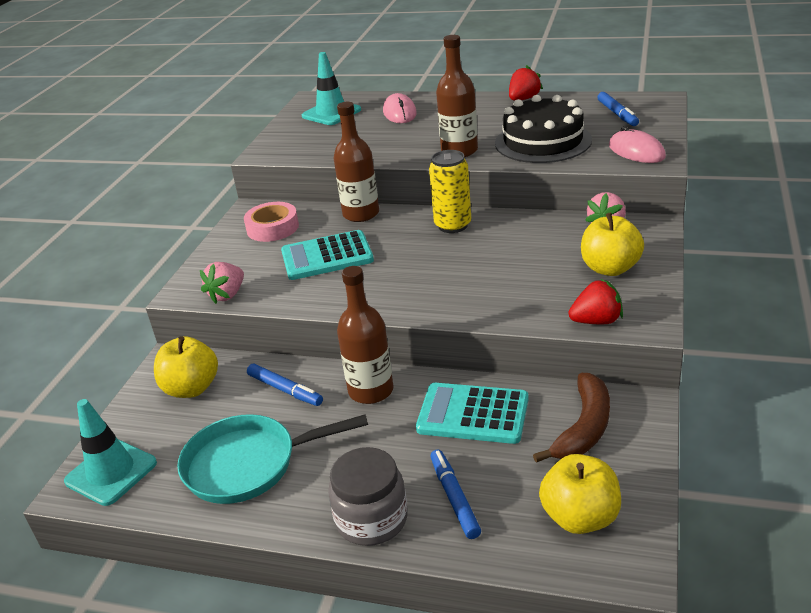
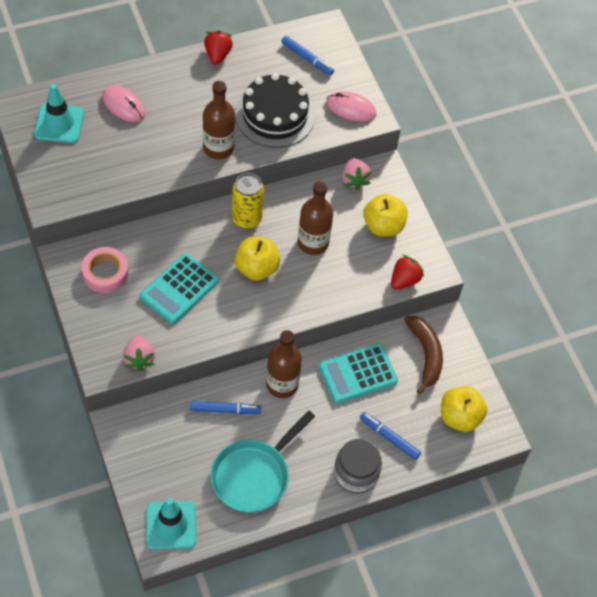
camera: 45 degrees left, 25 degrees up
(191, 388) = (158, 439): yellow apple -> yellow apple (256, 268)
(361, 214) = (164, 230): brown bottle -> brown bottle (313, 242)

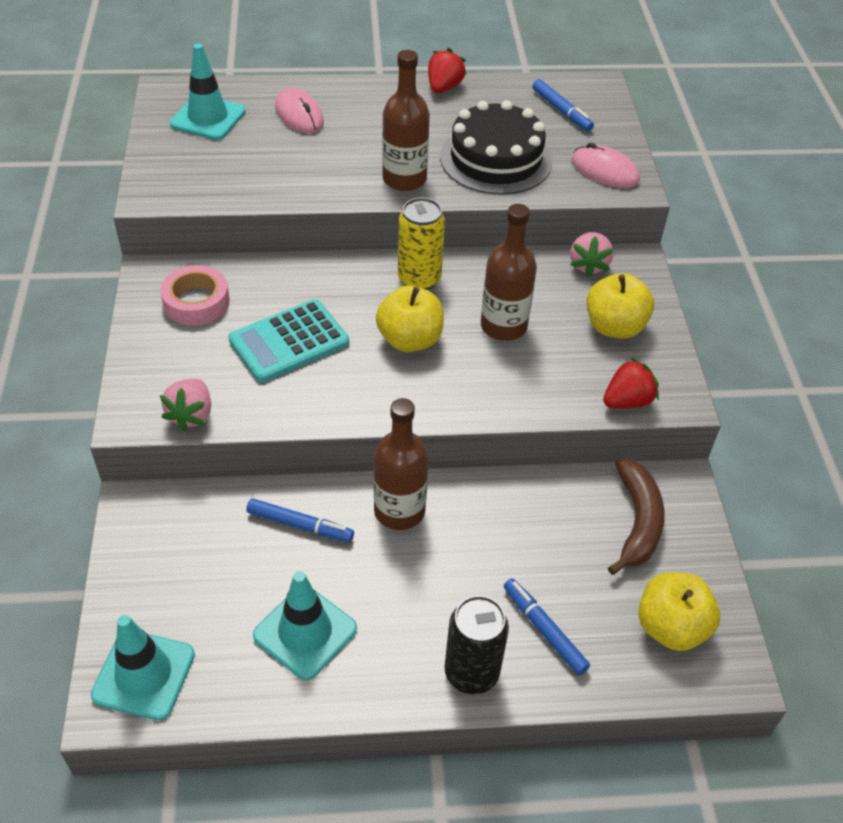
camera: 20 degrees right, 10 degrees down
(253, 475) = (305, 632): turquoise pan -> turquoise traffic cone
(356, 474) = (471, 673): grey jar -> black can
(357, 374) = (521, 523): turquoise calculator -> none

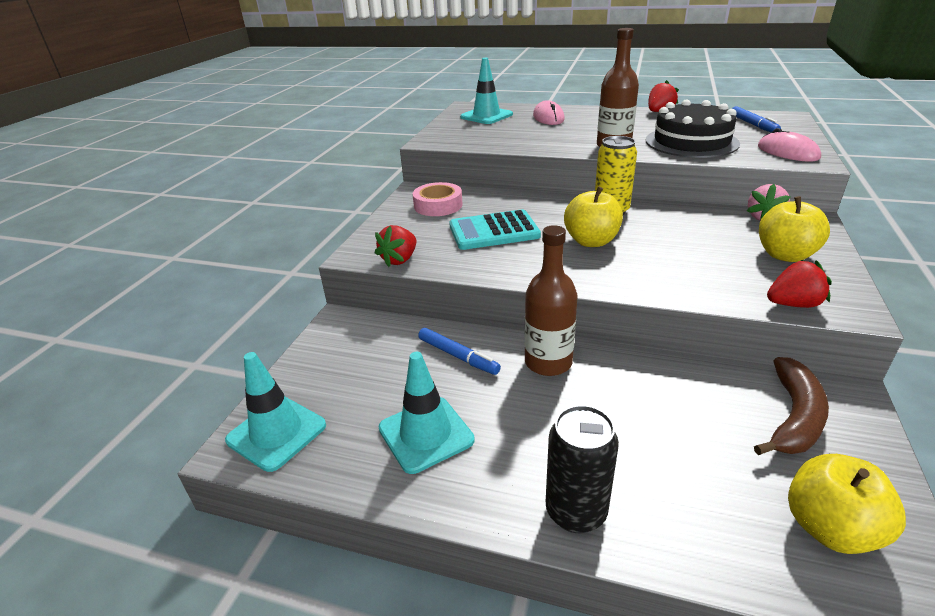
camera: 25 degrees right, 15 degrees down
(191, 415) = (399, 260): pink strawberry -> red strawberry
(503, 326) = (676, 243): brown bottle -> none
(544, 630) = (668, 491): blue marker -> none

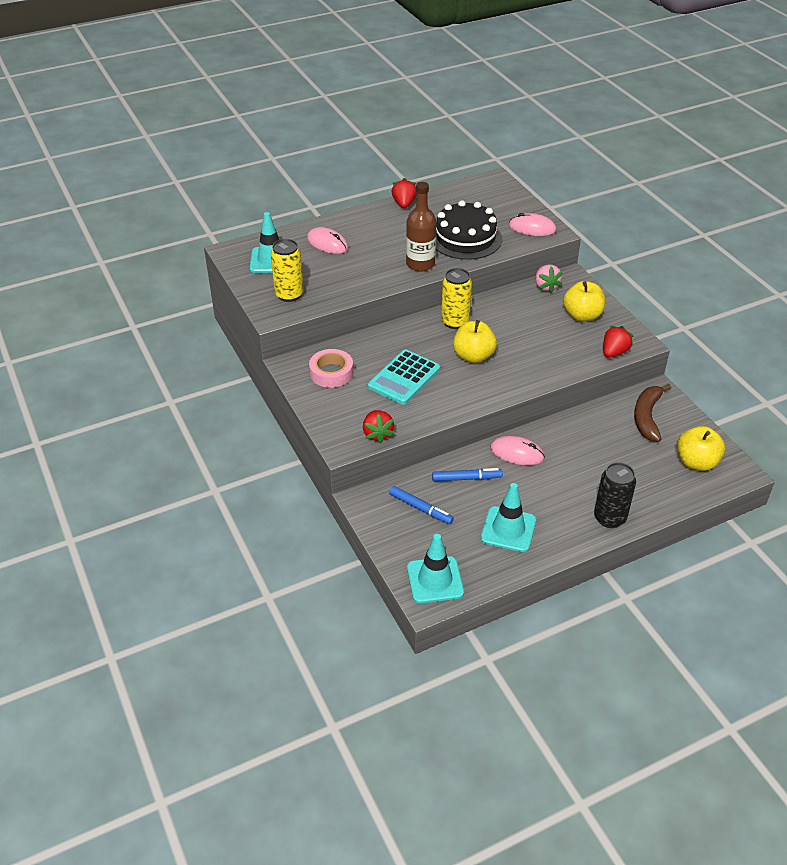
camera: 45 degrees left, 10 degrees up
(464, 134) = (289, 294): none -> yellow can
(548, 362) = (517, 453): brown bottle -> pink mouse
(753, 125) = (484, 200): blue marker -> blue marker (420, 508)
(793, 417) = (647, 417): brown banana -> brown banana turned 150 degrees counterclockwise

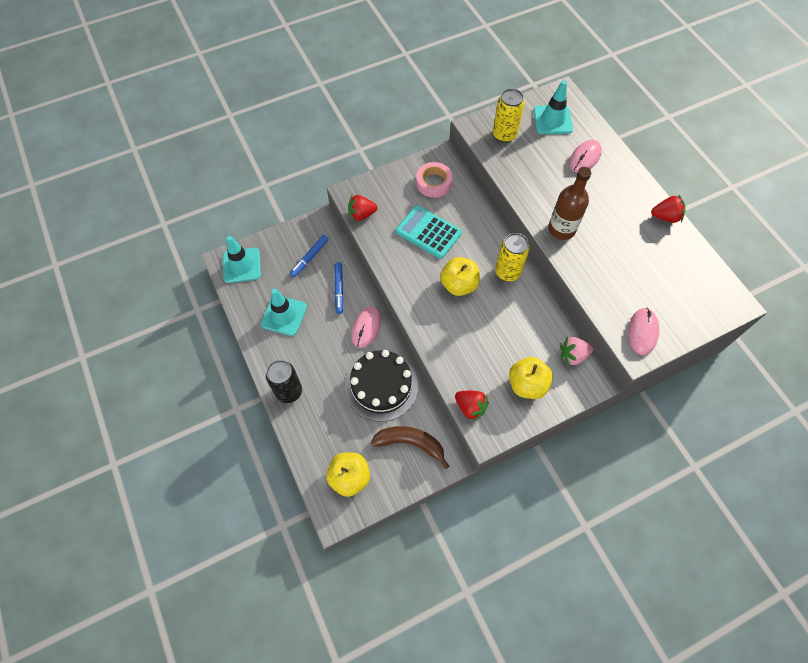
camera: 90 degrees right, 20 degrees up
(465, 238) = (612, 268): black cake -> black cake (381, 386)

